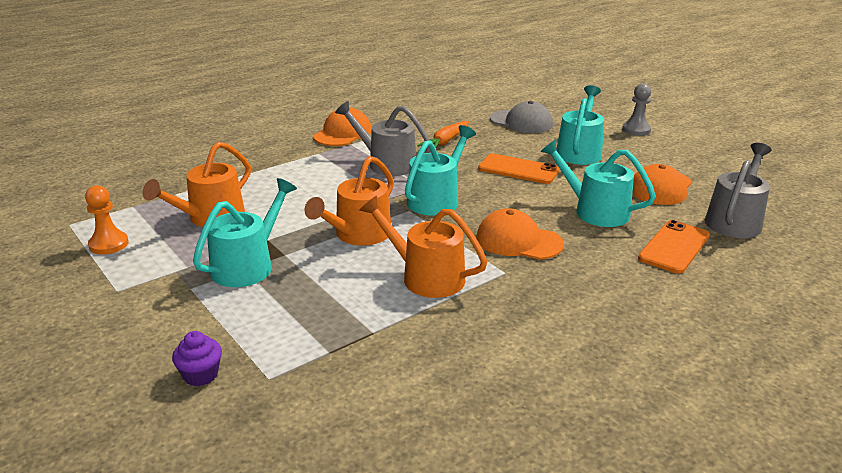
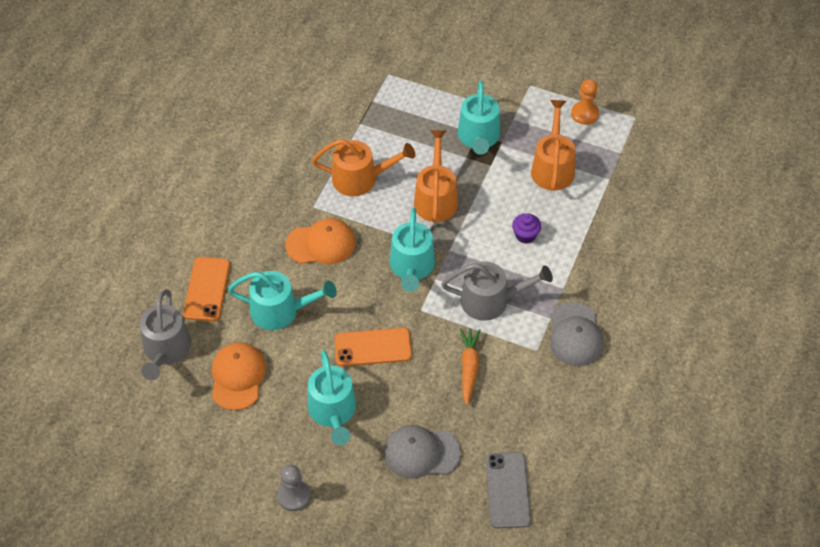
camera: 150 degrees right, 25 degrees up
(201, 375) = (422, 61): purple cupcake -> purple cupcake (525, 235)
(343, 133) = (575, 335): orange cap -> grey cap
(473, 99) = (508, 490): none -> grey phone

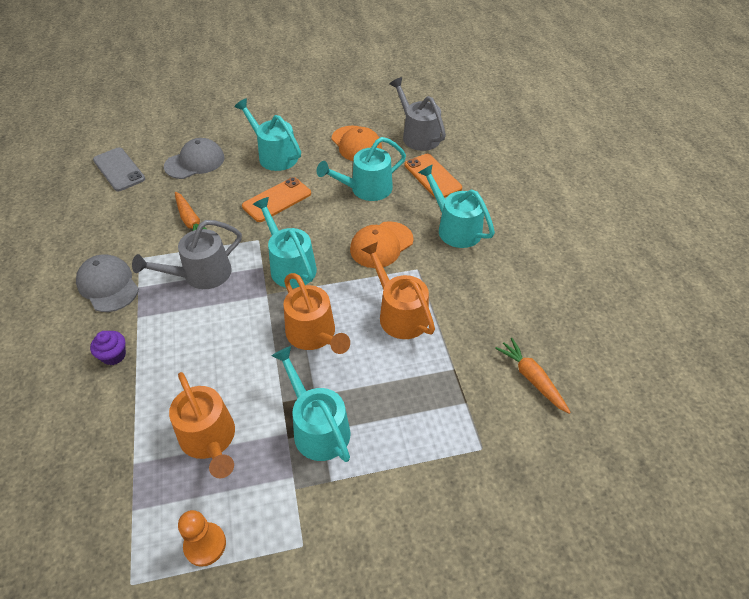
camera: 145 degrees right, 5 degrees down
(245, 224) = (455, 228): none -> turquoise watering can
(293, 496) = (264, 112): grey pawn -> none
(315, 90) = (532, 379): none -> orange carrot
(360, 179) = (399, 314): orange watering can -> orange watering can turned 90 degrees clockwise
(525, 235) = (200, 347): purple cupcake -> purple cupcake (114, 355)

